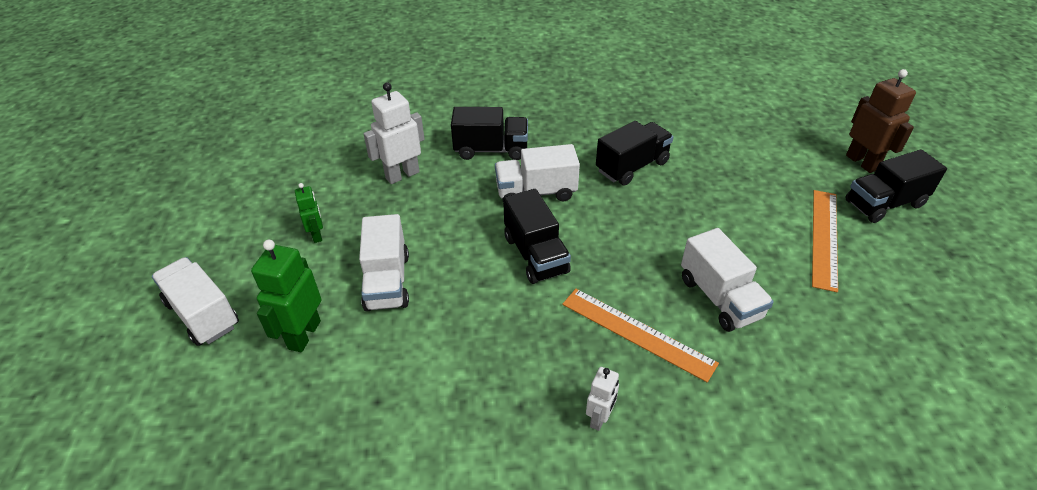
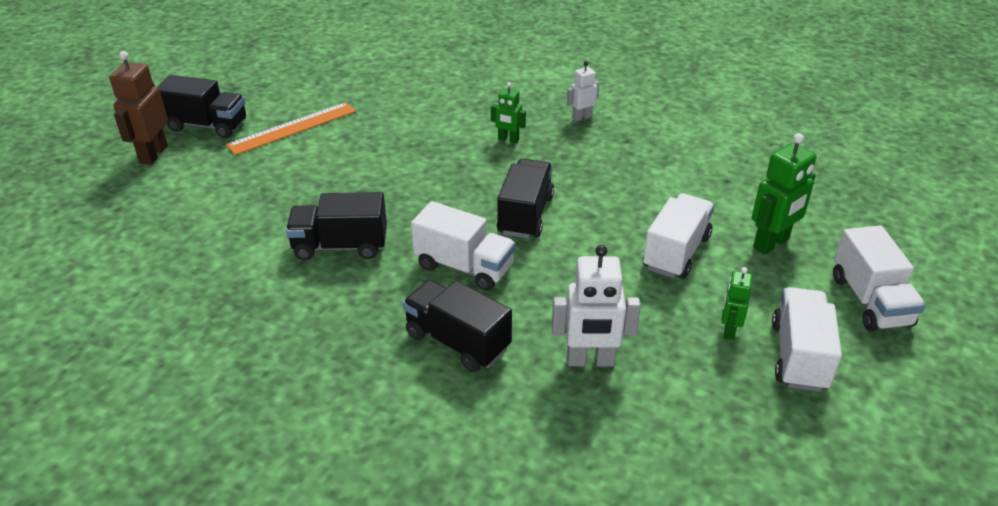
camera: 145 degrees left, 5 degrees down
(637, 333) = (508, 139): orange ruler -> green robot
(720, 298) = (425, 132): white truck -> white truck (798, 356)

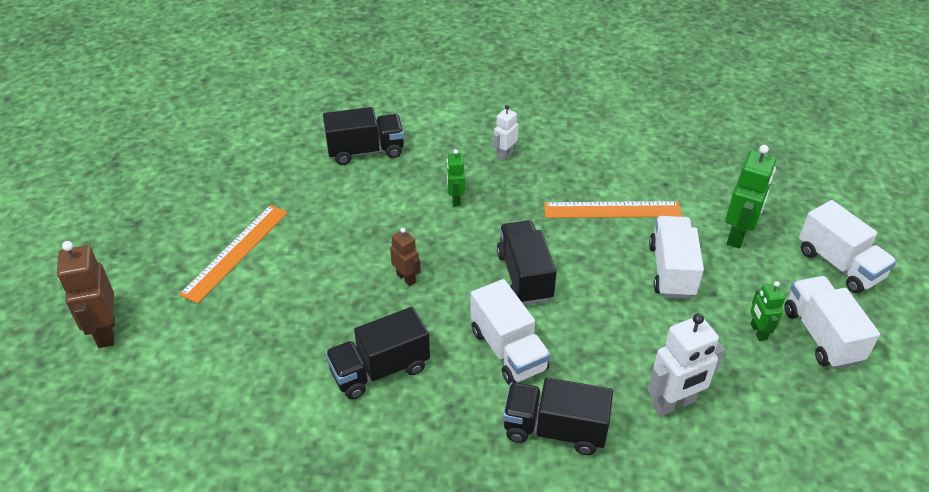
camera: 25 degrees left, 5 degrees up
(207, 125) = (140, 277): black truck -> black truck (366, 151)
(417, 186) = (406, 278): none -> brown robot
(464, 267) = (508, 350): white truck -> white truck turned 60 degrees clockwise
(508, 139) = (455, 199): green robot -> green robot turned 90 degrees clockwise
(653, 187) = (612, 210): none -> orange ruler

